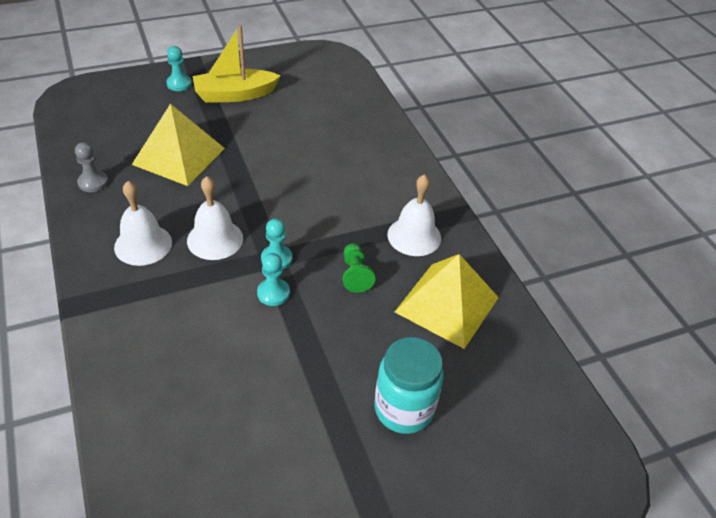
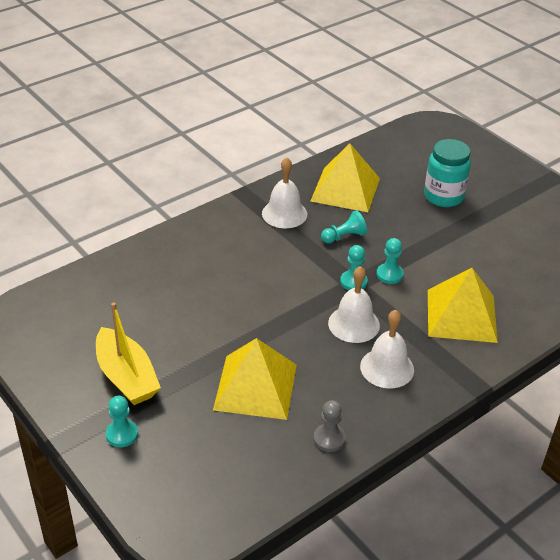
camera: 105 degrees left, 5 degrees down
(175, 334) = (461, 315): none -> yellow pyramid
(355, 274) = (344, 237): green pawn -> turquoise pawn

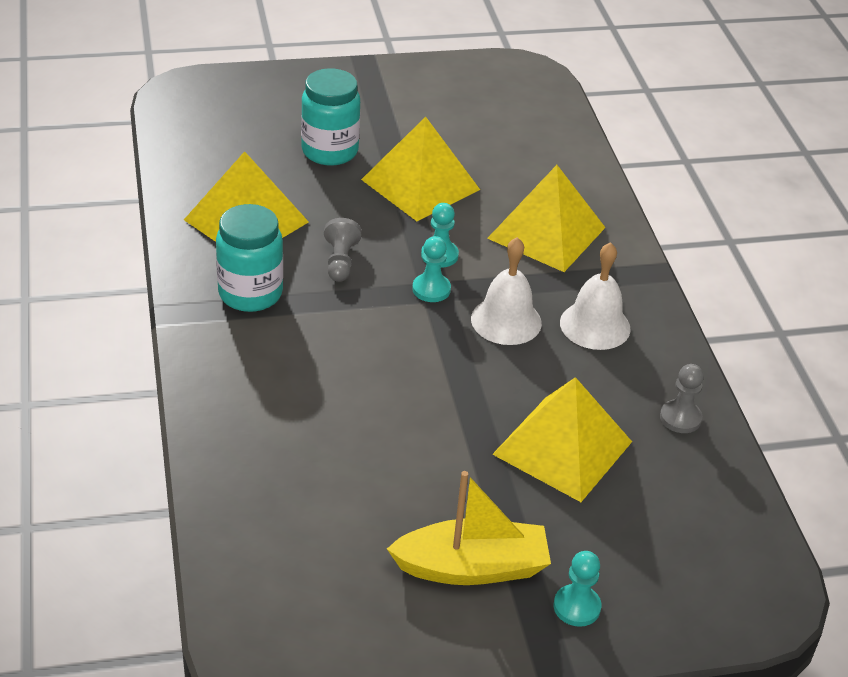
camera: 65 degrees left, 0 degrees up
(284, 213) = (250, 293): white bell -> turquoise jar
(344, 237) = (340, 261): turquoise pawn -> grey pawn
(451, 243) = (420, 184): none -> yellow pyramid

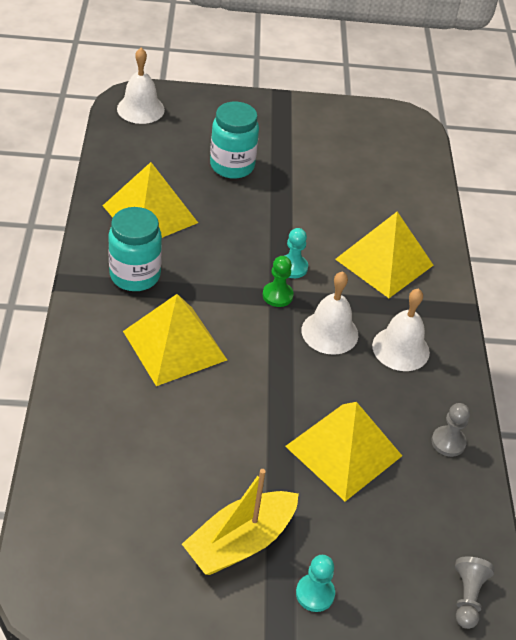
camera: 10 degrees right, 5 degrees up
(195, 101) = (140, 109): none -> white bell
(340, 261) = (213, 260): grey pawn -> grey pawn (467, 597)
(420, 184) = (295, 205): yellow pyramid -> yellow pyramid (174, 345)
(431, 289) = (277, 295): turquoise pawn -> green pawn
(472, 567) = (240, 542): yellow boat -> yellow boat turned 135 degrees clockwise

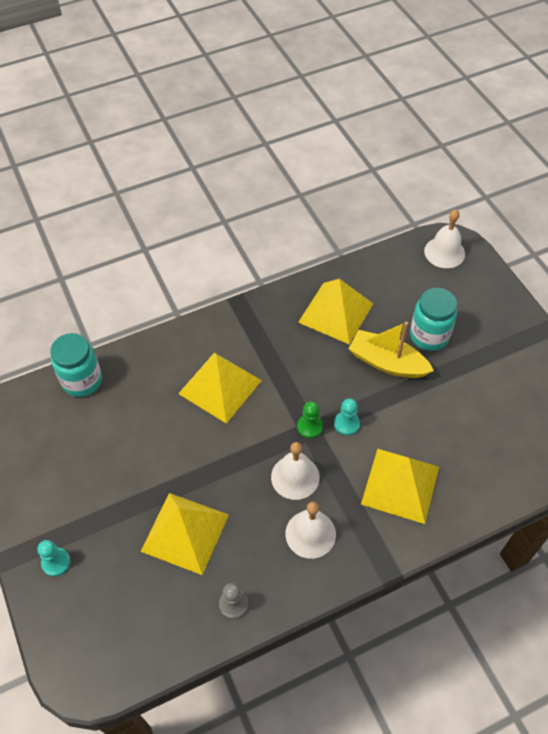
camera: 70 degrees right, 10 degrees up
(135, 275) = (269, 334): turquoise jar -> turquoise jar (82, 381)
(240, 542) = (76, 500): yellow boat -> yellow boat (387, 362)
(467, 597) = (96, 667): grey pawn -> none

